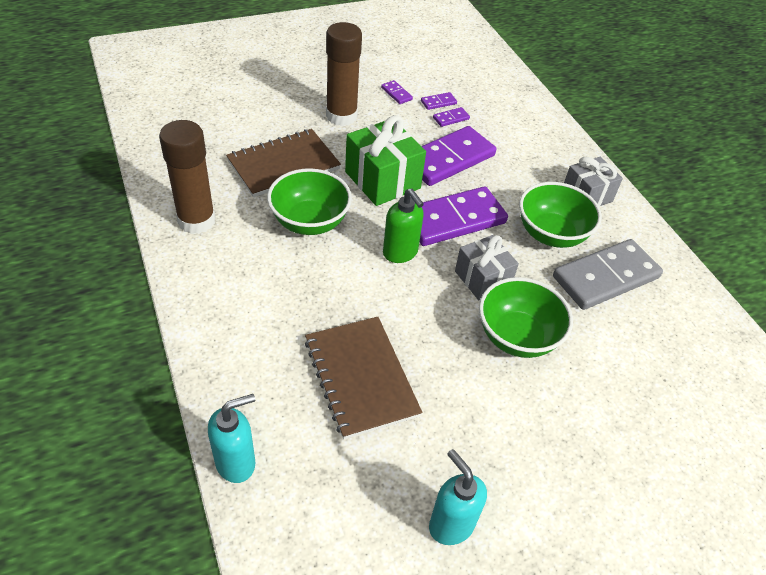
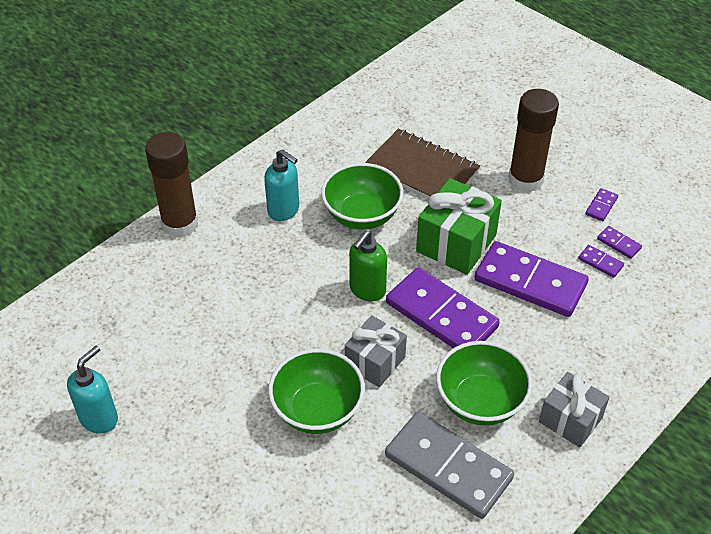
camera: 70 degrees right, 0 degrees up
(196, 221) = (313, 149): brown glue stick -> brown glue stick (180, 224)
(236, 462) = (98, 272): turquoise soap dispenser -> turquoise soap dispenser (284, 210)
(361, 377) = (210, 314): brown notebook -> none

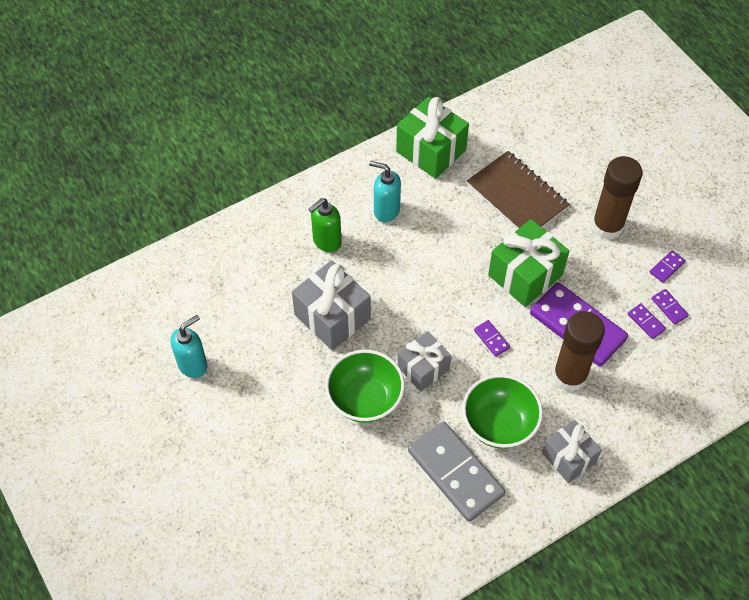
camera: 15 degrees right, 10 degrees up
(180, 224) = (295, 204): brown glue stick -> brown glue stick (569, 376)
(254, 330) = (332, 317): none -> grey gift
(284, 210) = (386, 210): turquoise soap dispenser -> turquoise soap dispenser turned 150 degrees clockwise
(315, 145) = (431, 151): none -> green gift
(362, 215) = (451, 230): green bowl -> none
(367, 290) = (435, 302): green soap dispenser -> green soap dispenser (326, 241)
(441, 315) = (491, 339): purple domino -> purple domino, size x0.41

